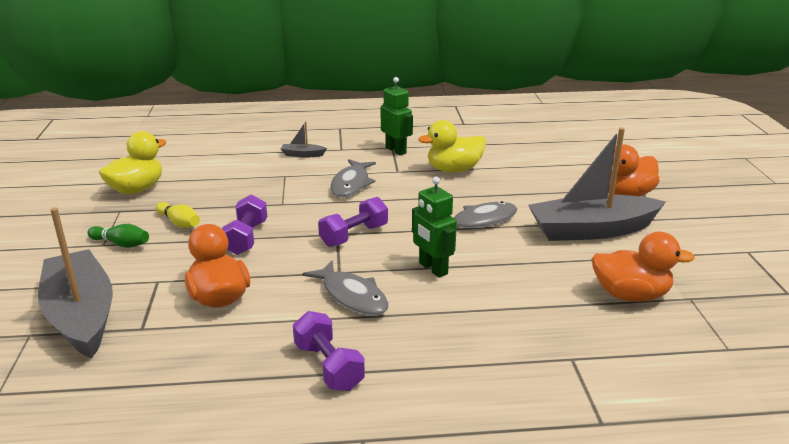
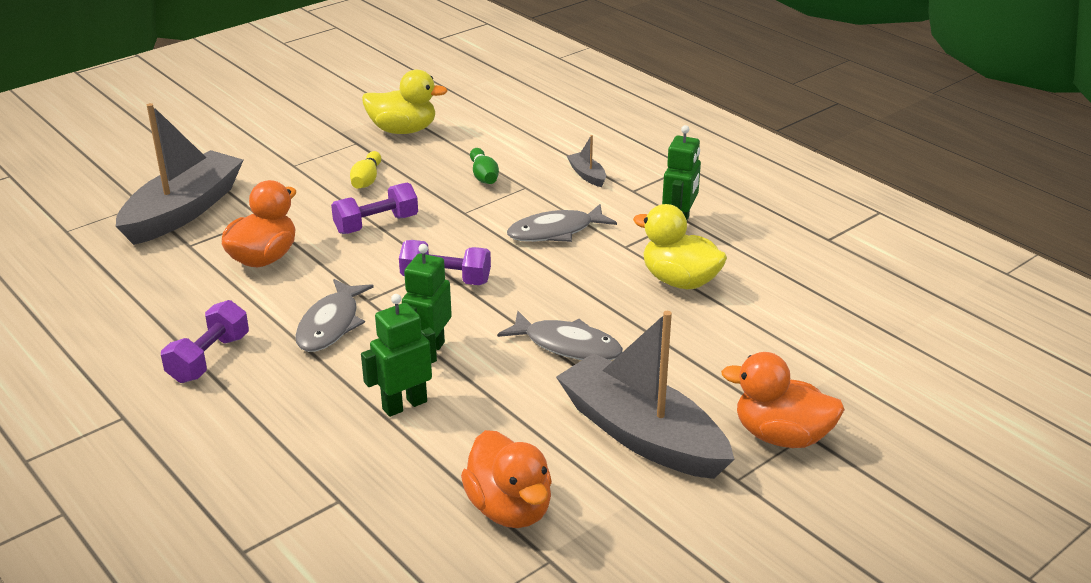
camera: 55 degrees right, 5 degrees up
(121, 244) = (302, 172): green bowling pin -> green bowling pin (483, 176)
(485, 297) = (404, 405): none -> green robot

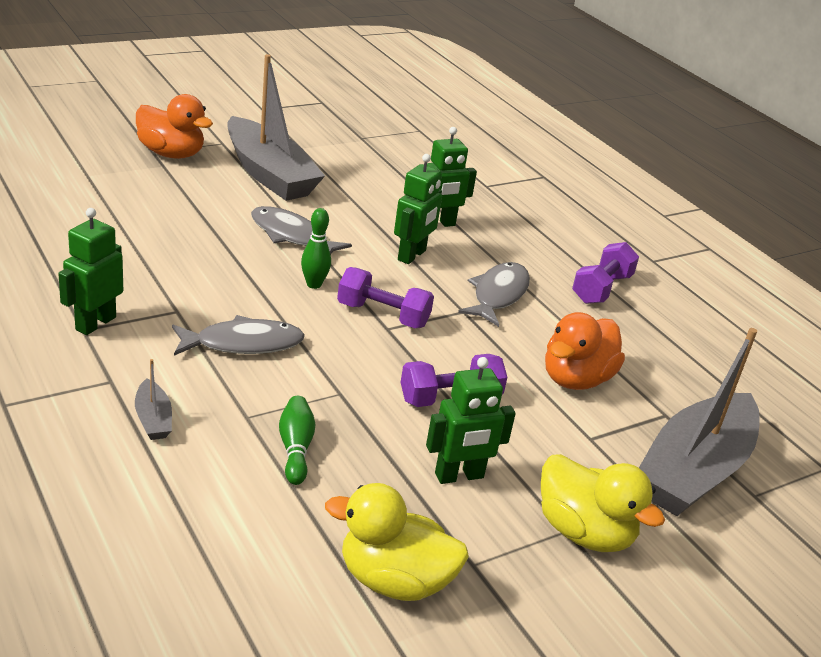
camera: 175 degrees left, 0 degrees up
(367, 180) = (459, 476): yellow bowling pin -> green robot
(510, 509) = (377, 160): orange duck -> none
(520, 295) = (314, 284): none -> green bowling pin
(679, 281) = (150, 265): yellow duck -> yellow duck (584, 532)

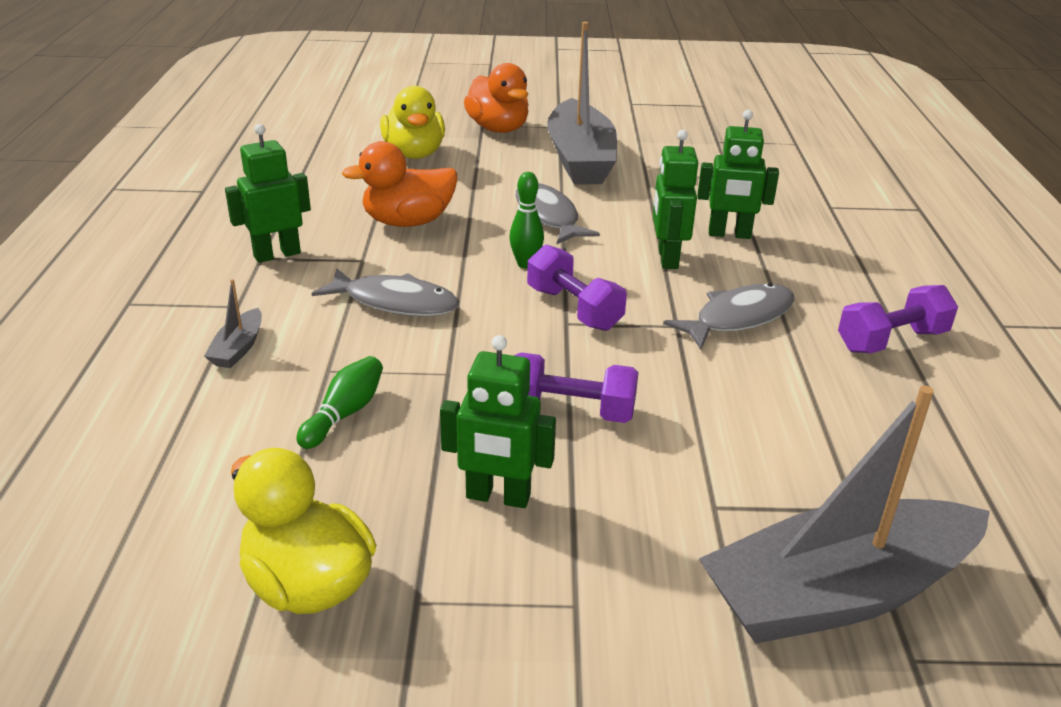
camera: 35 degrees right, 0 degrees up
(412, 255) = (667, 258): green robot -> green robot turned 120 degrees clockwise
(576, 379) = (758, 433): orange duck -> orange duck (408, 222)
(584, 532) = (597, 616): yellow duck -> yellow duck (414, 154)

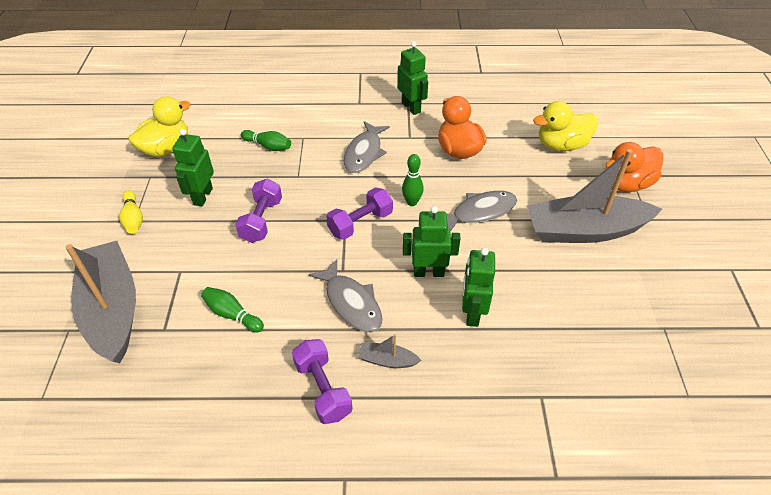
camera: 90 degrees right, 15 degrees up
(238, 348) = (322, 109): grey boat -> grey boat (387, 360)
(570, 607) = (133, 219): none -> yellow bowling pin
(796, 430) = (232, 314): none -> green bowling pin

